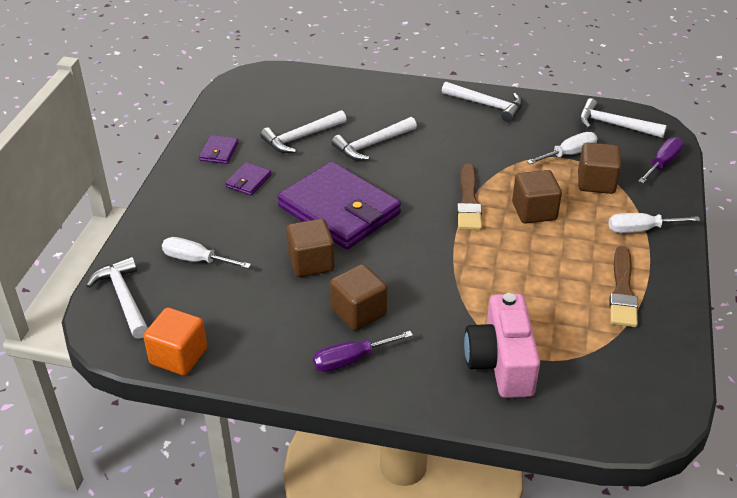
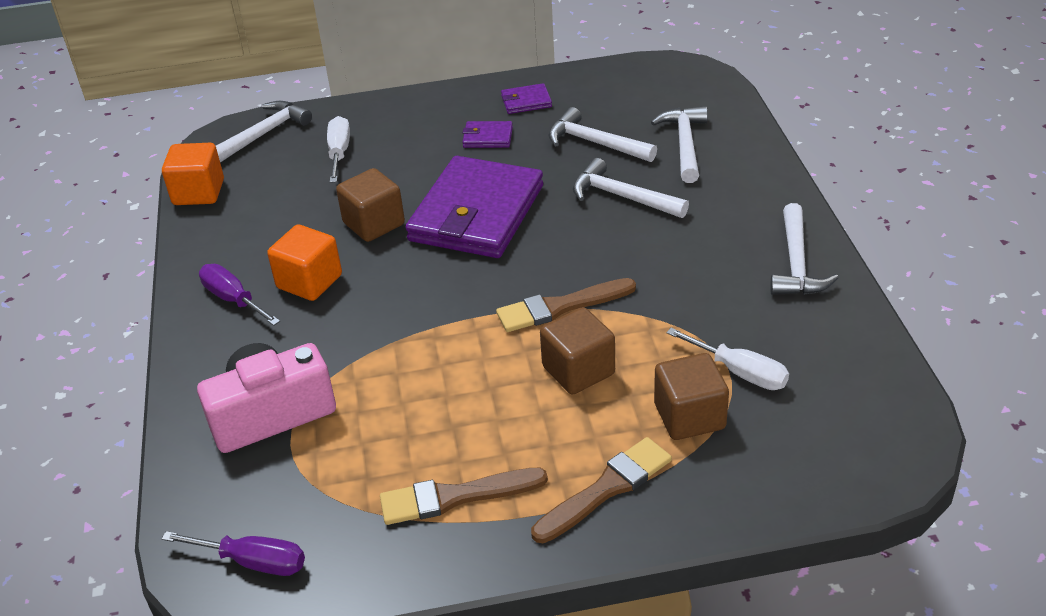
camera: 70 degrees right, 0 degrees up
(358, 312) = (309, 282): brown cube -> orange cube
(614, 125) = (860, 404): white hammer -> white hammer (684, 144)
(640, 229) = (606, 489): white screwdriver -> brown brush
(662, 163) = (798, 482): purple screwdriver -> purple screwdriver (253, 562)

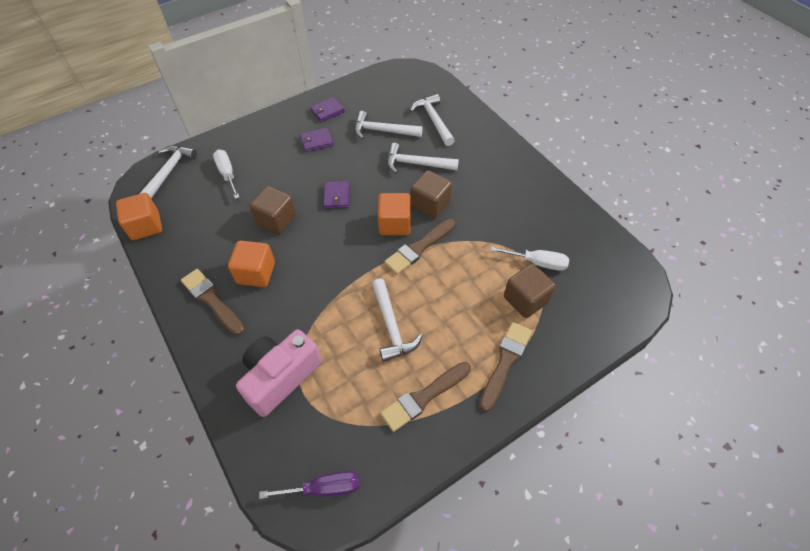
camera: 25 degrees left, 15 degrees up
(233, 299) = (212, 300): purple screwdriver -> brown brush
(476, 213) = (337, 196): purple wallet -> purple wallet, size x0.40
(542, 268) = (395, 224): none -> orange cube
(578, 370) = (450, 288): brown cube -> brown cube (430, 204)
(796, 263) = (531, 184): white hammer -> white hammer (391, 326)

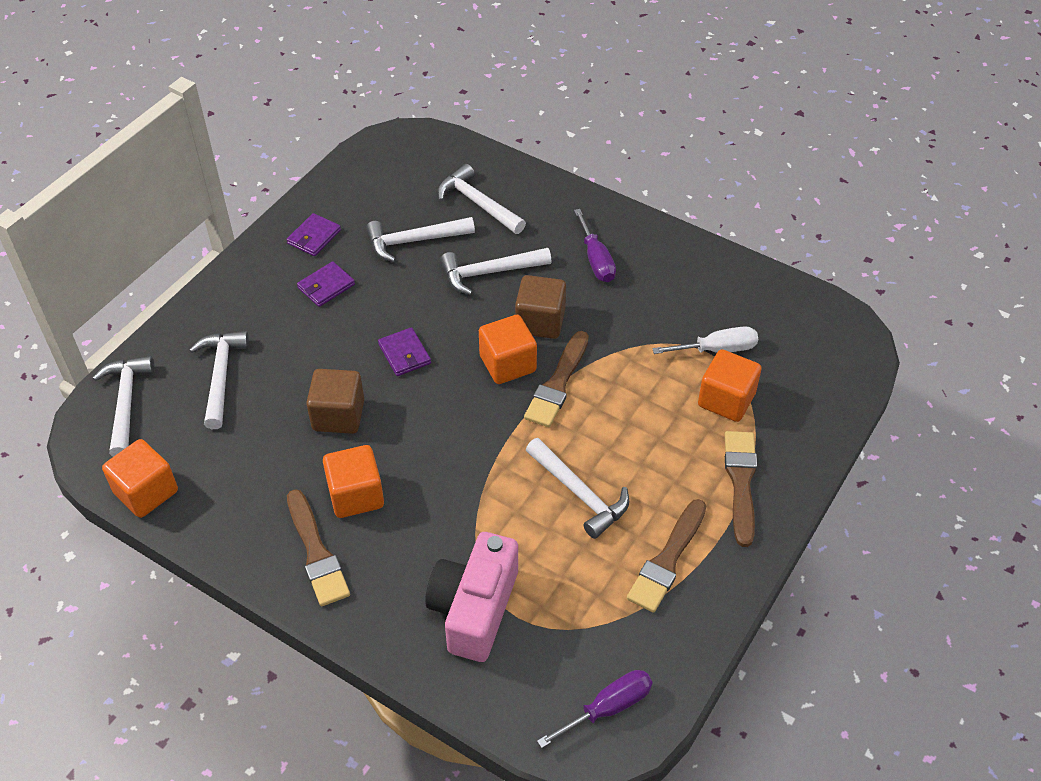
camera: 25 degrees left, 5 degrees down
(212, 300) = (316, 553): brown brush -> brown brush turned 135 degrees counterclockwise
(227, 174) = (221, 376): white screwdriver -> white hammer
(488, 177) = (596, 260): none -> purple screwdriver
(525, 299) = (726, 400): brown cube -> orange cube

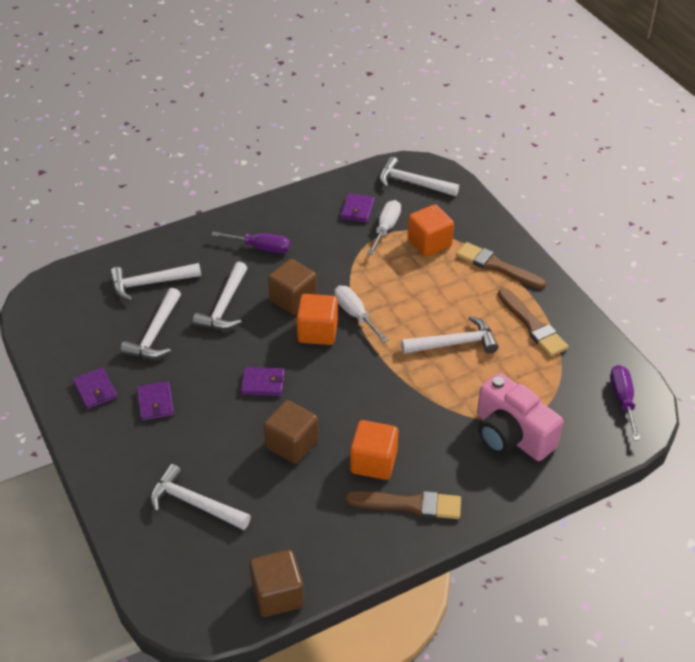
camera: 60 degrees left, 5 degrees down
(126, 403) = (172, 579): white hammer -> white hammer (412, 183)
(146, 492) = (277, 595): orange cube -> brown cube
(557, 384) = (355, 314): brown brush -> white screwdriver
(725, 310) = (357, 210): none -> purple wallet

